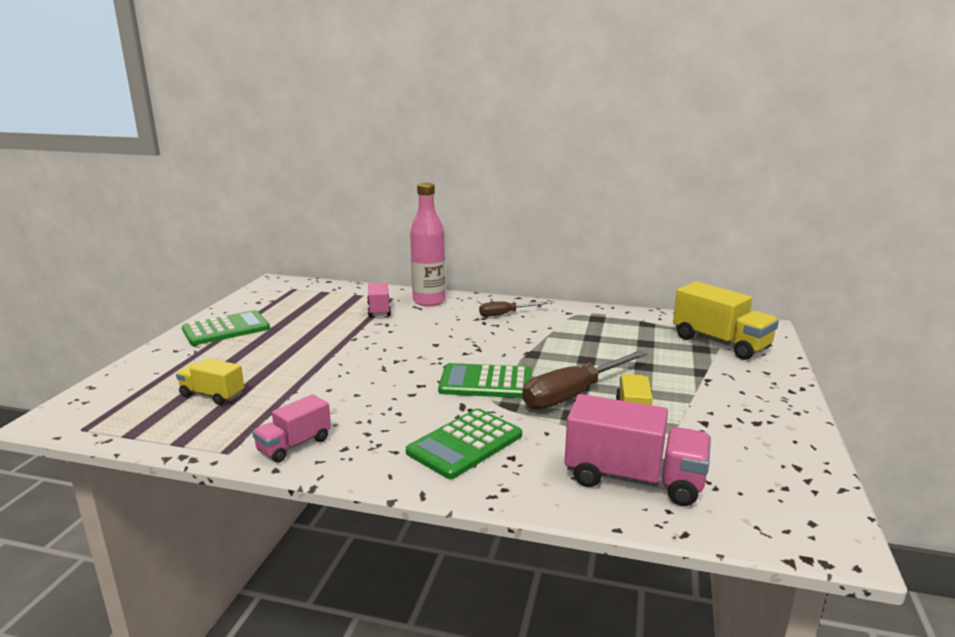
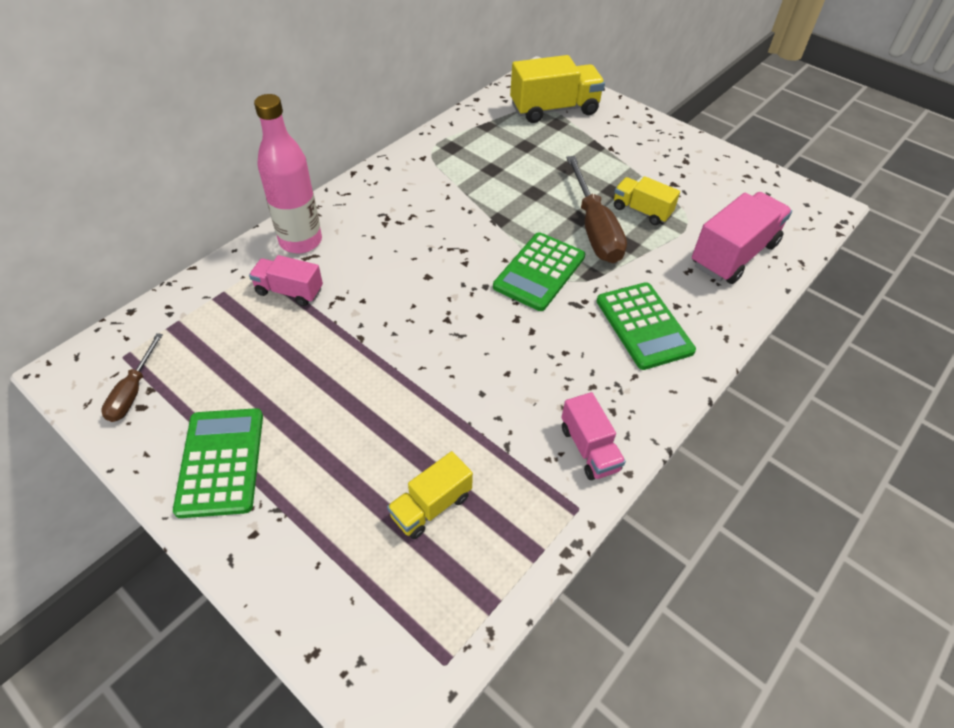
camera: 65 degrees left, 30 degrees up
(505, 314) = (390, 199): brown screwdriver -> brown screwdriver (133, 392)

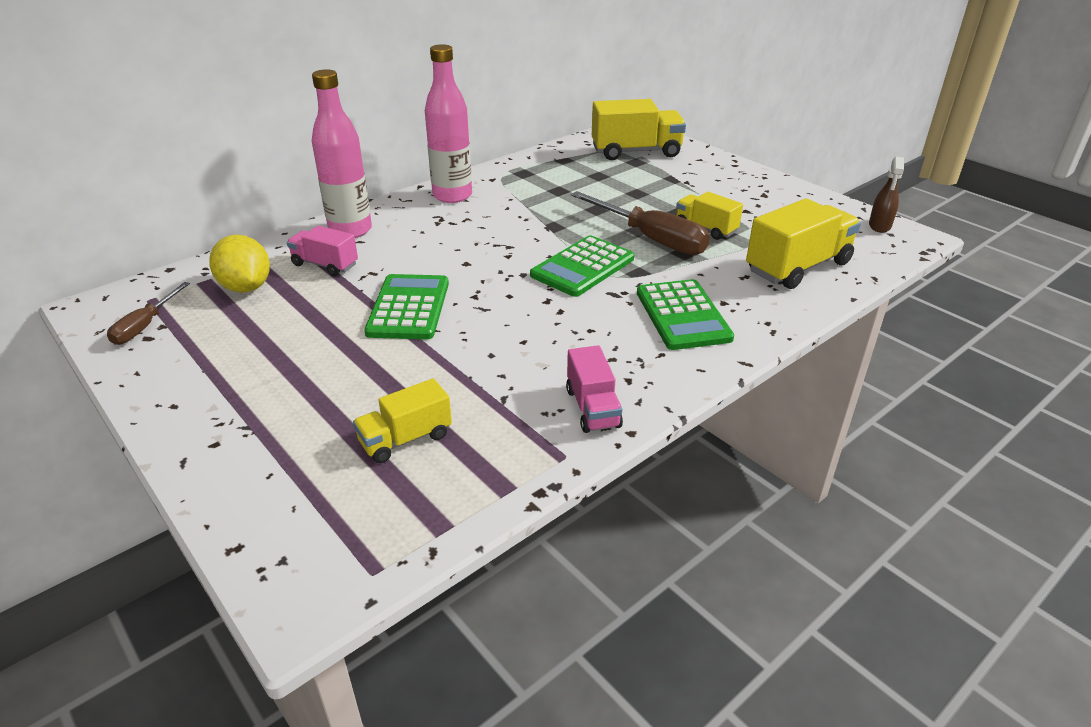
camera: 10 degrees right, 15 degrees down
(219, 329) = (246, 287): none -> yellow lemon
(221, 462) = (206, 385): green calculator -> green calculator (408, 308)
(389, 184) = (452, 196): none -> pink bottle
(594, 229) = (651, 239): brown screwdriver -> brown screwdriver turned 45 degrees counterclockwise
(733, 254) = (798, 267): pink truck -> yellow truck
(795, 195) = (879, 226): none -> brown spray bottle

